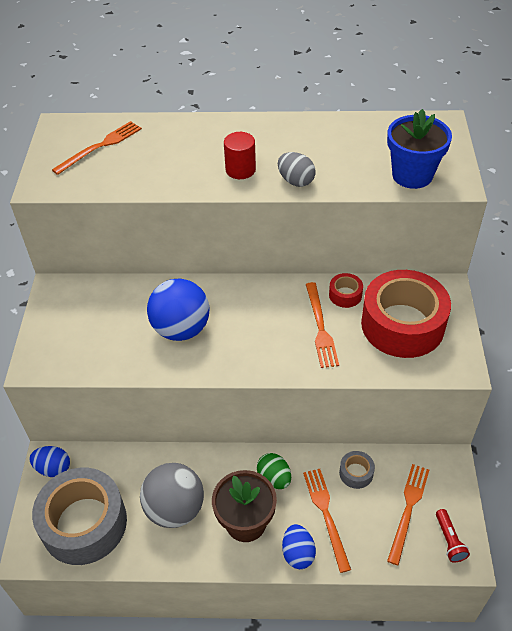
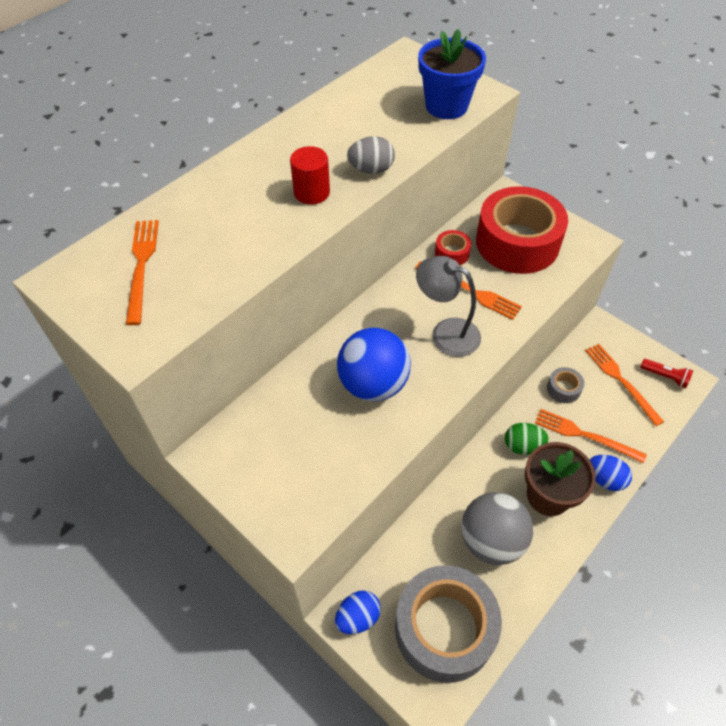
camera: 50 degrees left, 5 degrees up
(266, 338) = (446, 333): none -> grey lamp

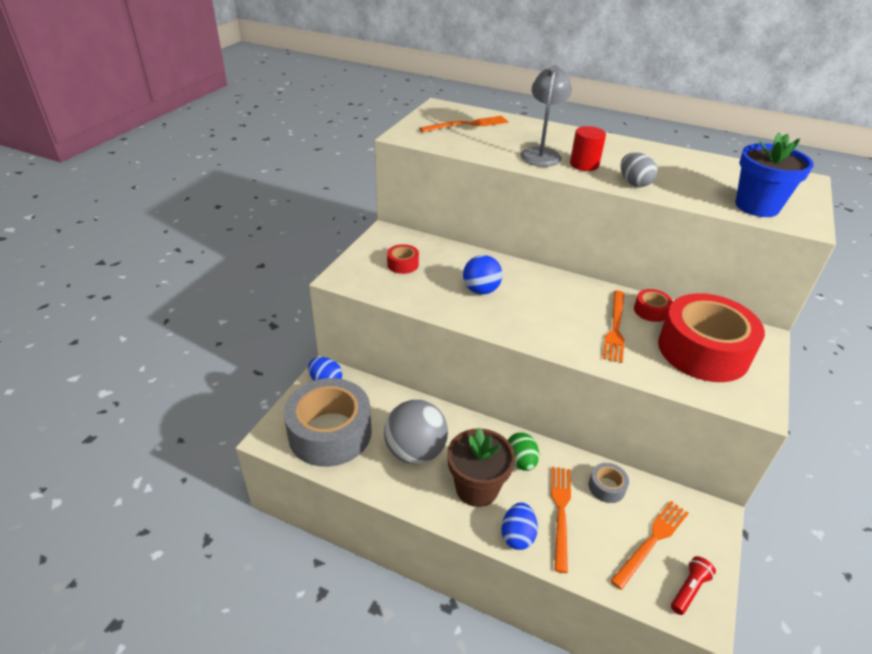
camera: 70 degrees right, 15 degrees down
(291, 453) = (403, 264): none -> red tape
(373, 384) = (481, 290): blue ball -> blue ball, size x0.66
(446, 333) = (557, 320): grey lamp -> grey lamp (541, 153)
(665, 377) = (689, 589): red flashlight -> red flashlight turned 150 degrees counterclockwise

